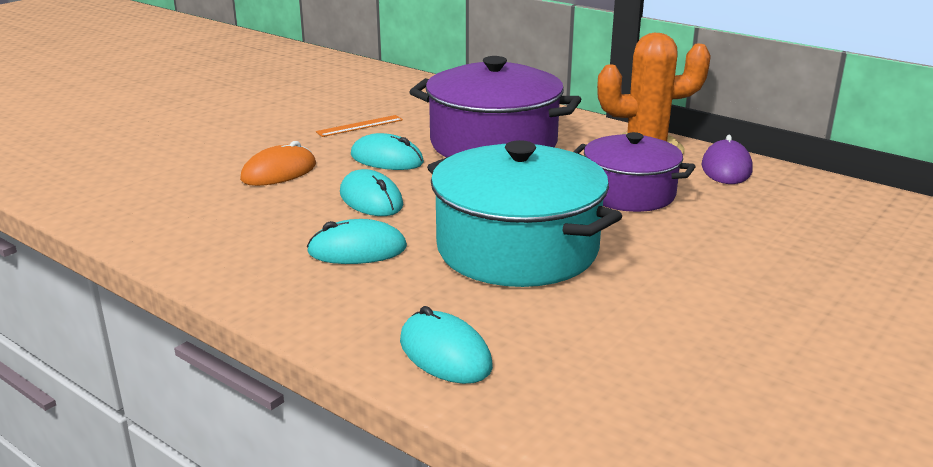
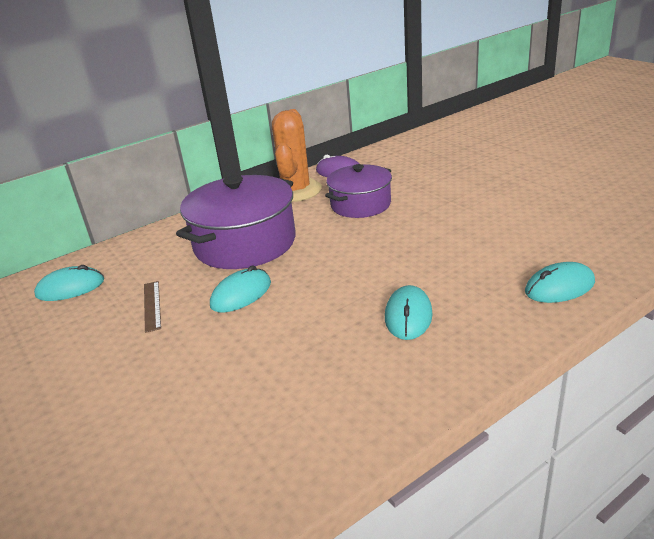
camera: 70 degrees left, 5 degrees up
(279, 172) = (230, 357): orange mouse -> none
(360, 126) = (152, 305): orange ruler -> brown ruler
(371, 199) = (319, 306): turquoise mouse -> turquoise mouse (70, 288)
(517, 249) = (426, 250): turquoise pot -> none

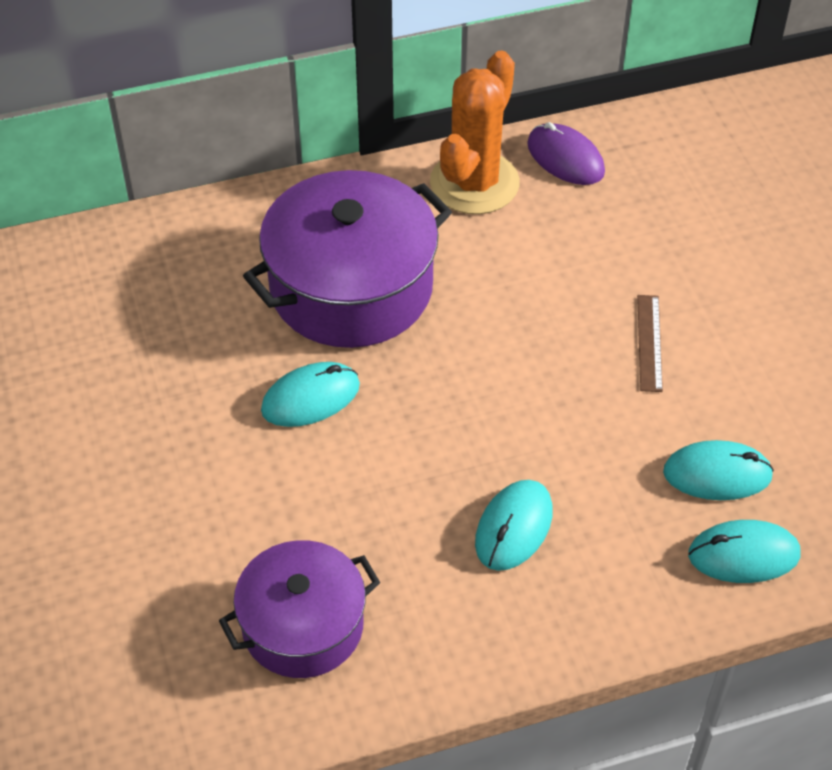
camera: 15 degrees right, 20 degrees up
(70, 288) = (83, 292): turquoise mouse -> turquoise mouse (717, 474)
(152, 305) = (186, 374): brown ruler -> brown ruler (649, 342)
(360, 204) = (560, 261): purple pot -> purple pot (302, 626)

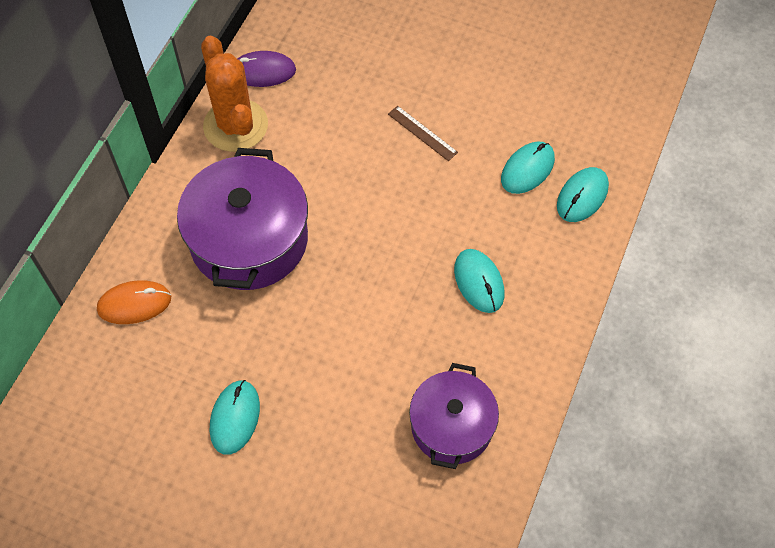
camera: 50 degrees left, 10 degrees up
(185, 251) = (134, 304): none -> orange mouse
(310, 398) = (306, 315): turquoise mouse -> turquoise mouse (235, 418)

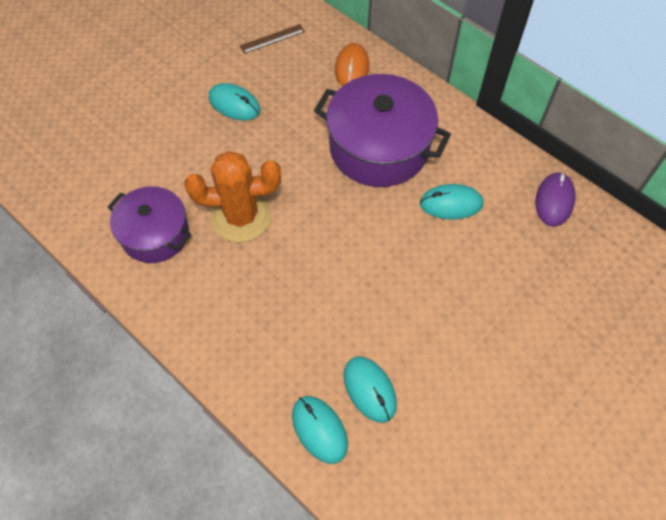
camera: 110 degrees right, 0 degrees up
(235, 125) = (497, 166): orange cactus -> orange cactus (241, 216)
(422, 133) = (444, 309): brown ruler -> brown ruler (272, 39)
(479, 282) = (268, 300): turquoise mouse -> turquoise mouse (451, 203)

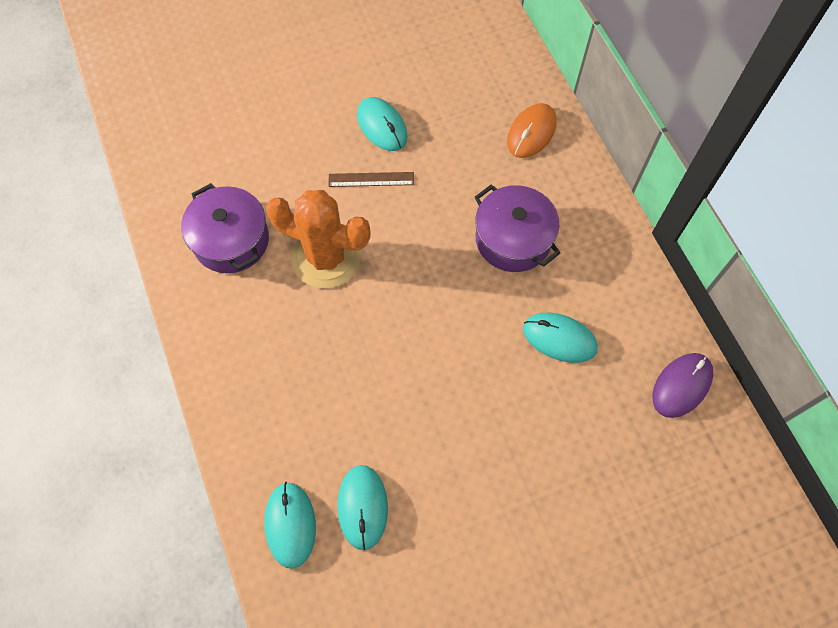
camera: 25 degrees right, 5 degrees up
(272, 39) = (461, 64): brown ruler -> brown ruler (371, 179)
(379, 147) = (513, 239): purple pot -> purple pot, size x0.64

